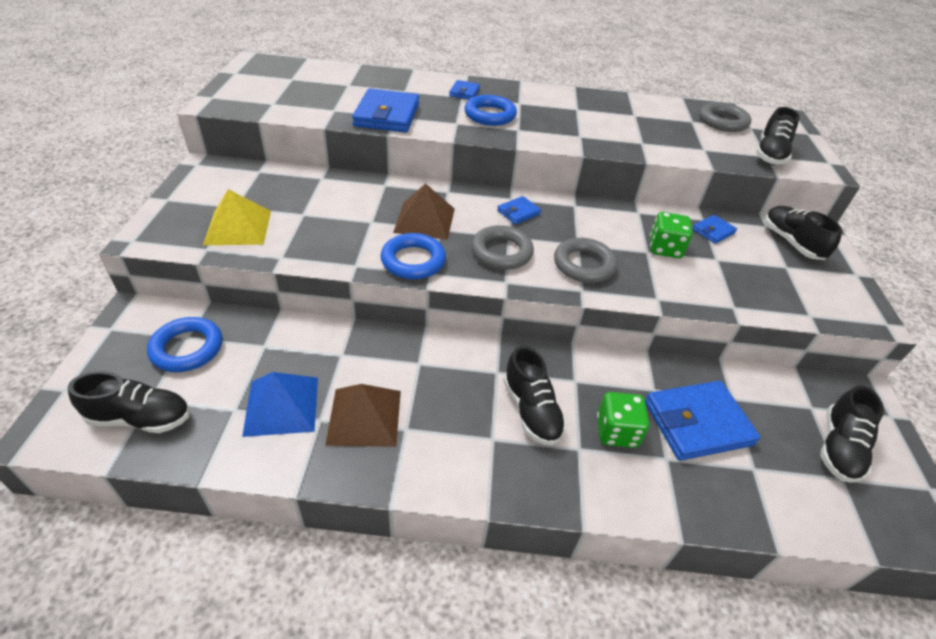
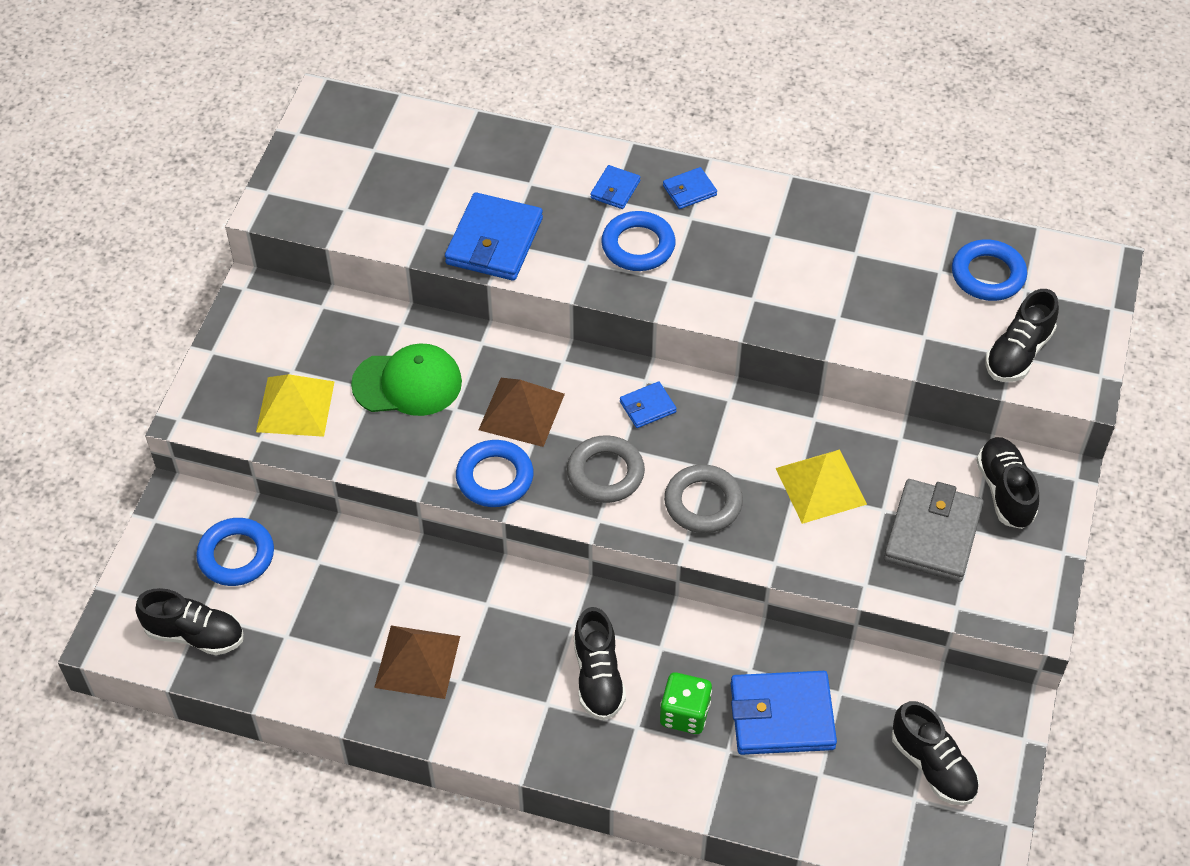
camera: 15 degrees right, 10 degrees up
(281, 405) = (333, 638): blue pyramid -> none
(331, 209) = (407, 383): none -> green cap
(664, 248) = (821, 486): green dice -> yellow pyramid
(713, 231) = (903, 462): blue wallet -> blue wallet (689, 190)
(722, 122) = (988, 275): grey ring -> blue ring
(760, 271) = (932, 534): none -> grey wallet
(838, 448) = (932, 766): black shoe -> black shoe turned 75 degrees counterclockwise

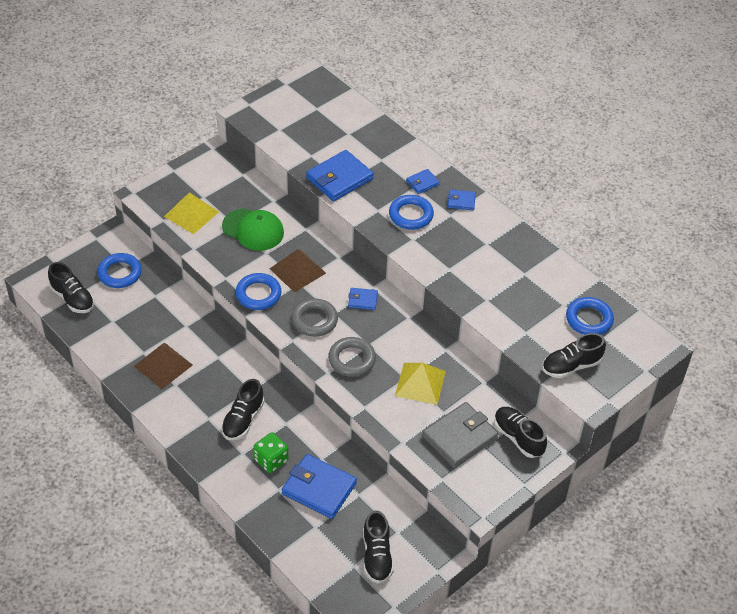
camera: 30 degrees right, 5 degrees down
(1005, 491) = (518, 437): black shoe -> black shoe turned 60 degrees counterclockwise

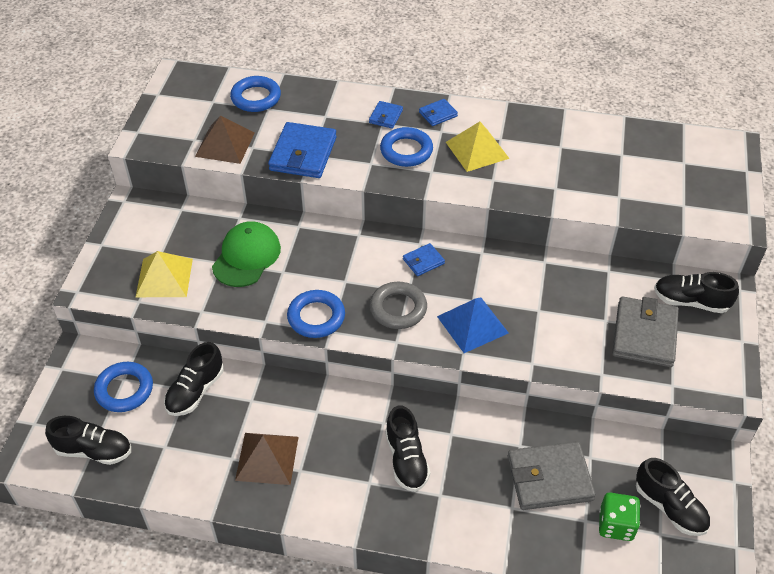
camera: 35 degrees left, 0 degrees up
(253, 230) = (246, 256): green cap -> green cap turned 60 degrees counterclockwise
(271, 460) = (475, 482): green dice -> green dice (616, 525)
(297, 271) = (332, 270): brown pyramid -> brown pyramid (225, 144)
(319, 489) = (549, 478): blue wallet -> grey wallet
(352, 359) = (472, 324): grey ring -> blue pyramid
(420, 383) = (557, 307): yellow pyramid -> yellow pyramid (477, 150)
(571, 366) = (687, 203): black shoe -> black shoe (195, 391)
(589, 319) = (655, 155): blue ring -> blue ring (256, 98)

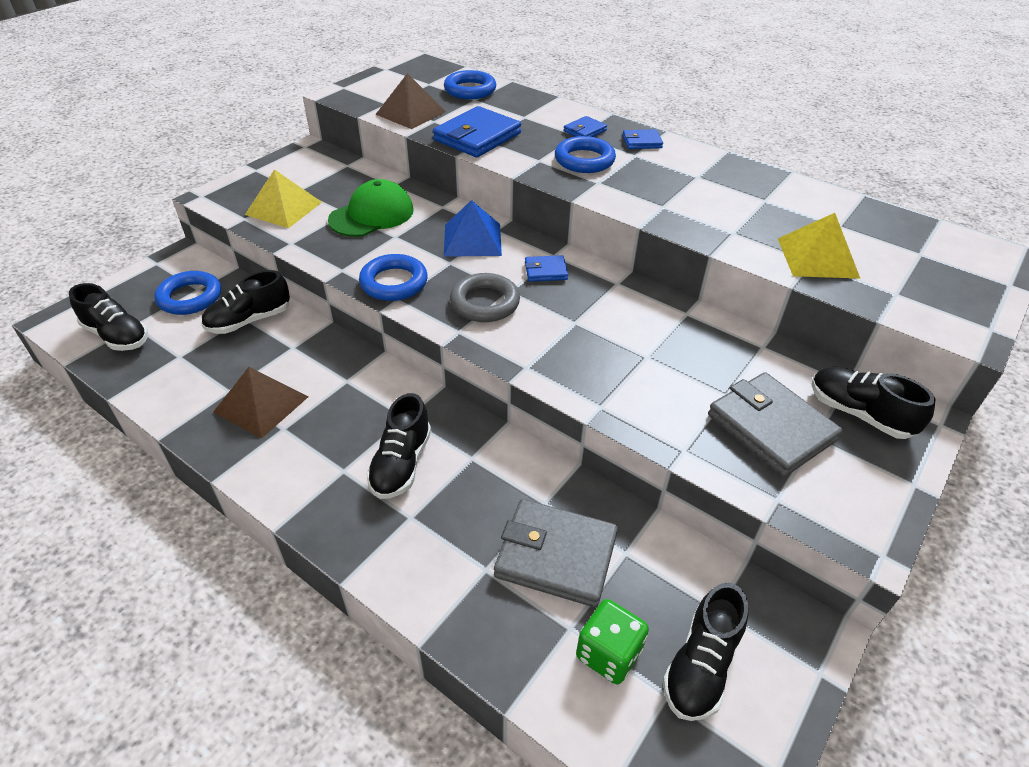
camera: 25 degrees right, 5 degrees down
(472, 324) = (557, 344): blue pyramid -> blue pyramid (472, 239)
(477, 150) = (663, 178): yellow pyramid -> yellow pyramid (817, 257)
(644, 334) = (770, 427): grey wallet -> grey wallet turned 75 degrees counterclockwise
(669, 507) = (701, 665): black shoe -> black shoe turned 45 degrees clockwise

